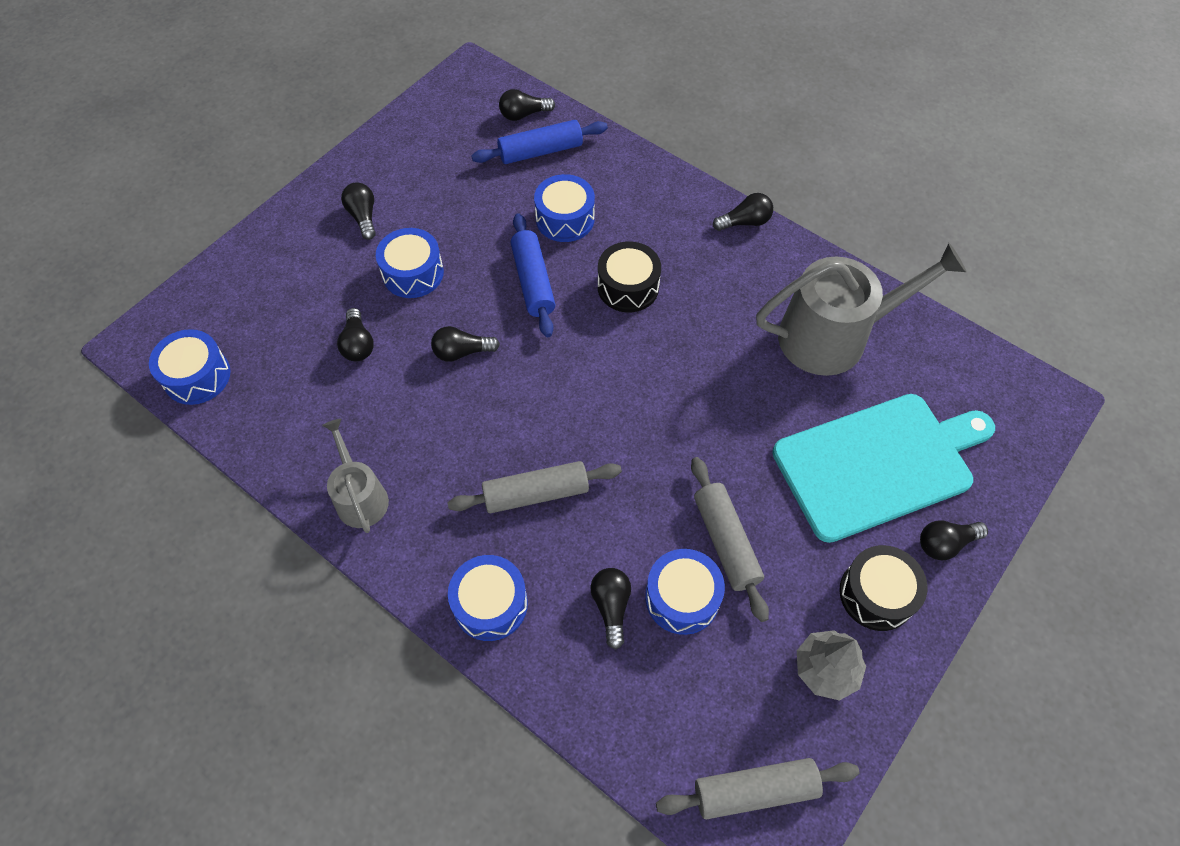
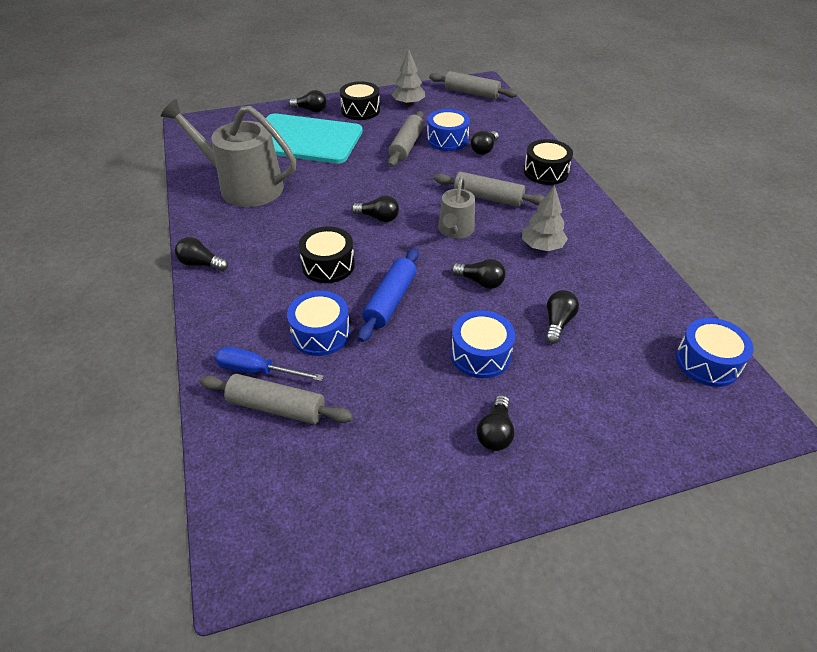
camera: 145 degrees left, 15 degrees down
(360, 497) = (598, 238): grey watering can -> grey watering can (455, 230)
(422, 442) = (542, 246): none -> grey tree
(490, 604) = (546, 172): blue drum -> black drum
(524, 114) = (249, 461): black light bulb -> black light bulb (378, 218)
(541, 151) = (276, 407): blue rolling pin -> grey rolling pin
(583, 166) = (257, 371): none -> blue screwdriver

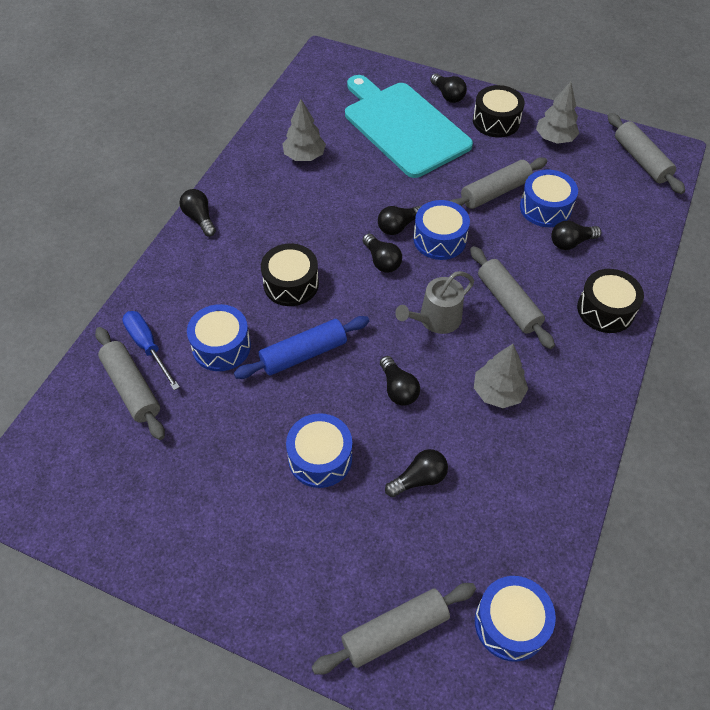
camera: 40 degrees right, 10 degrees up
(244, 186) = (304, 156): grey watering can -> grey tree
(402, 187) = (439, 239): none -> blue drum
(495, 432) = (256, 533): black light bulb -> black light bulb (398, 226)
(655, 419) = (395, 631): none -> grey rolling pin

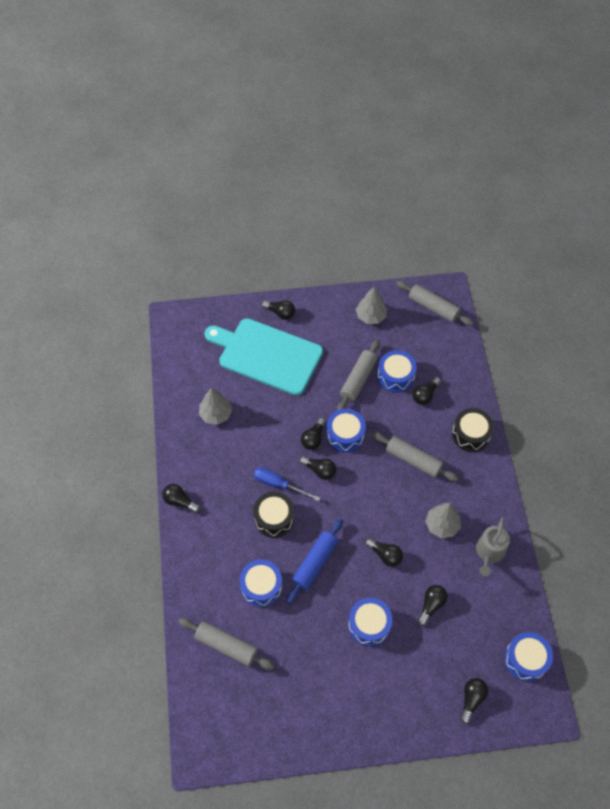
camera: 30 degrees left, 5 degrees up
(148, 347) = (215, 613): blue screwdriver -> blue screwdriver (279, 484)
(395, 631) = (471, 699): grey rolling pin -> black light bulb
(436, 319) = (378, 495): grey watering can -> grey watering can (489, 552)
(496, 121) = (325, 320): black drum -> none

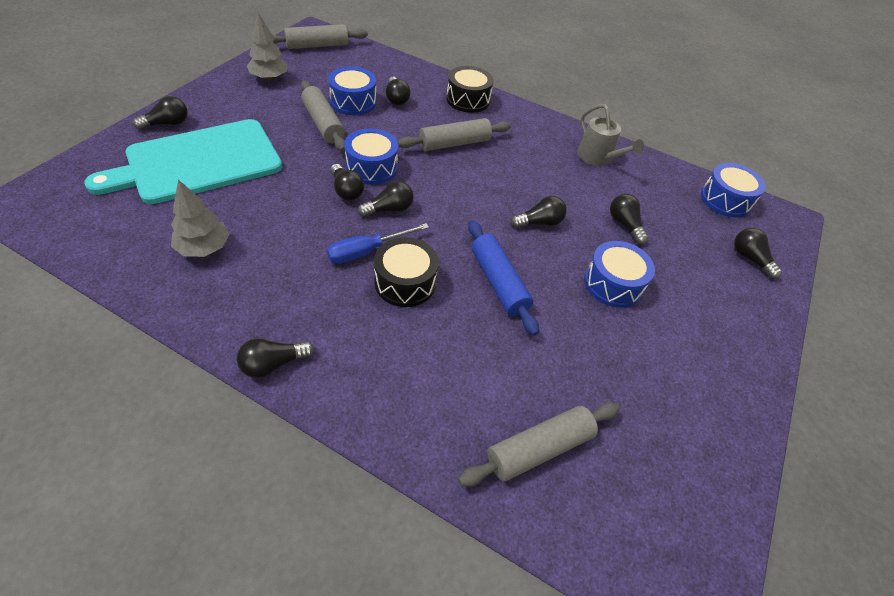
camera: 60 degrees left, 10 degrees down
(261, 586) = (484, 352): blue drum -> none
(442, 525) = (542, 167): grey tree -> none

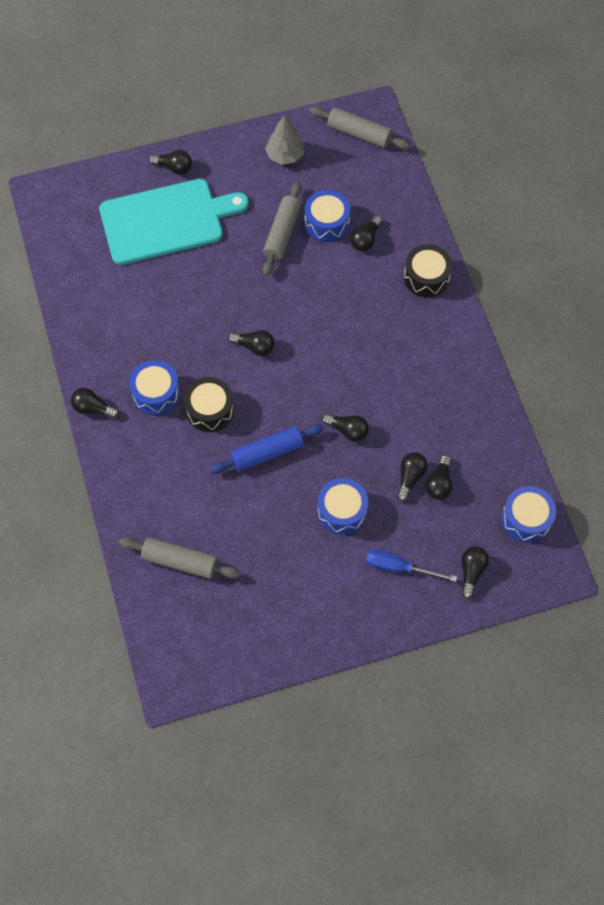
camera: 50 degrees right, 15 degrees up
(198, 162) = (166, 221): turquoise cutting board -> turquoise cutting board turned 150 degrees clockwise
(204, 248) = (117, 300): grey tree -> none
(346, 190) = (240, 311): black light bulb -> black light bulb (439, 483)
(367, 251) = (208, 370): blue screwdriver -> blue screwdriver (399, 567)
(371, 167) = (278, 300): blue drum -> blue drum (156, 393)
(454, 143) = (363, 317): grey rolling pin -> none
(498, 282) = (267, 453): blue rolling pin -> blue rolling pin turned 45 degrees clockwise
(598, 157) = (468, 408): grey watering can -> none

